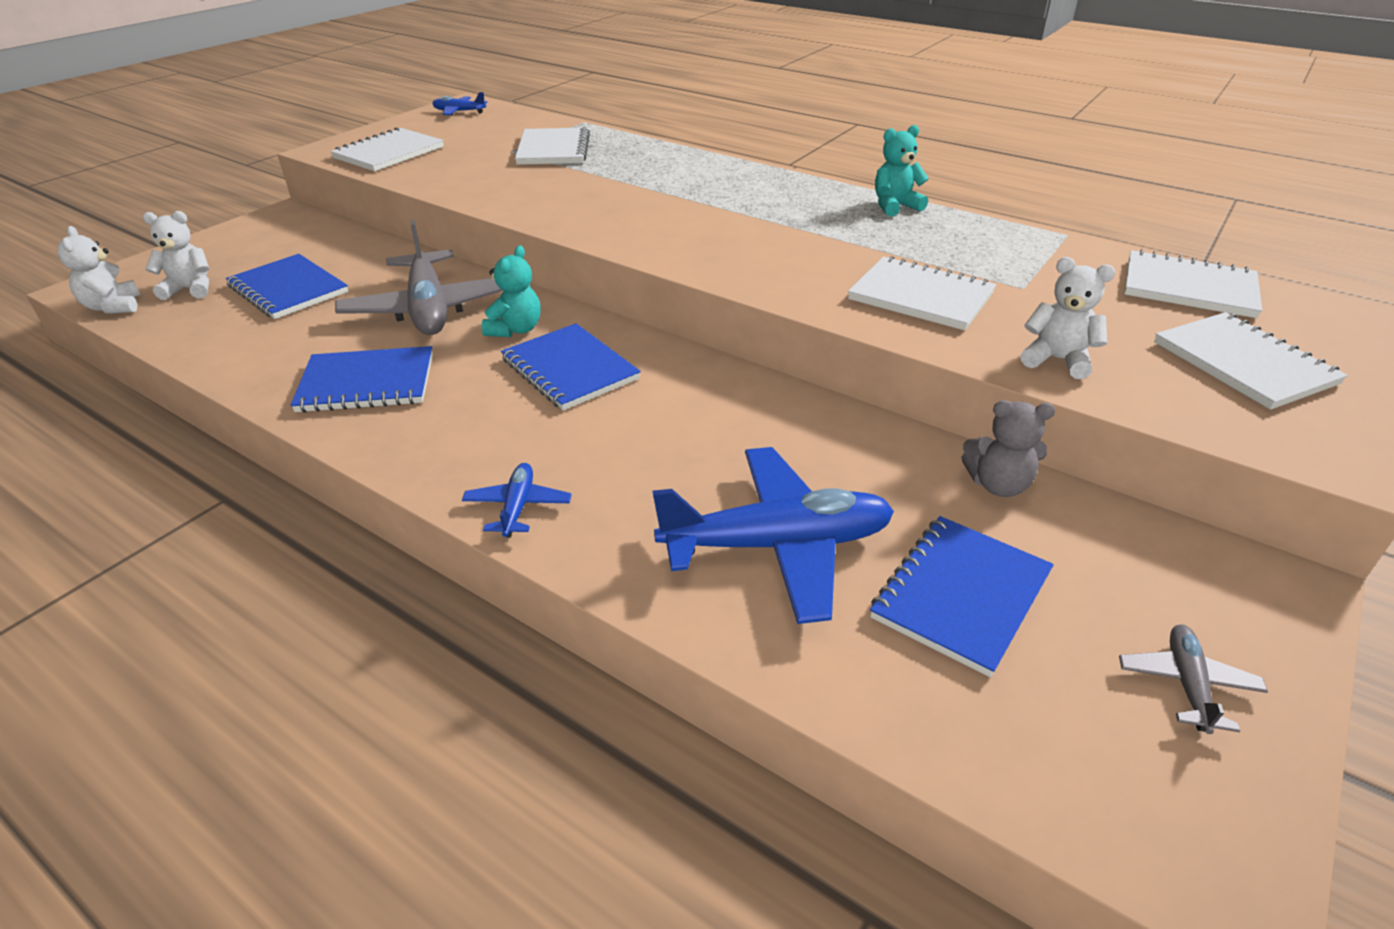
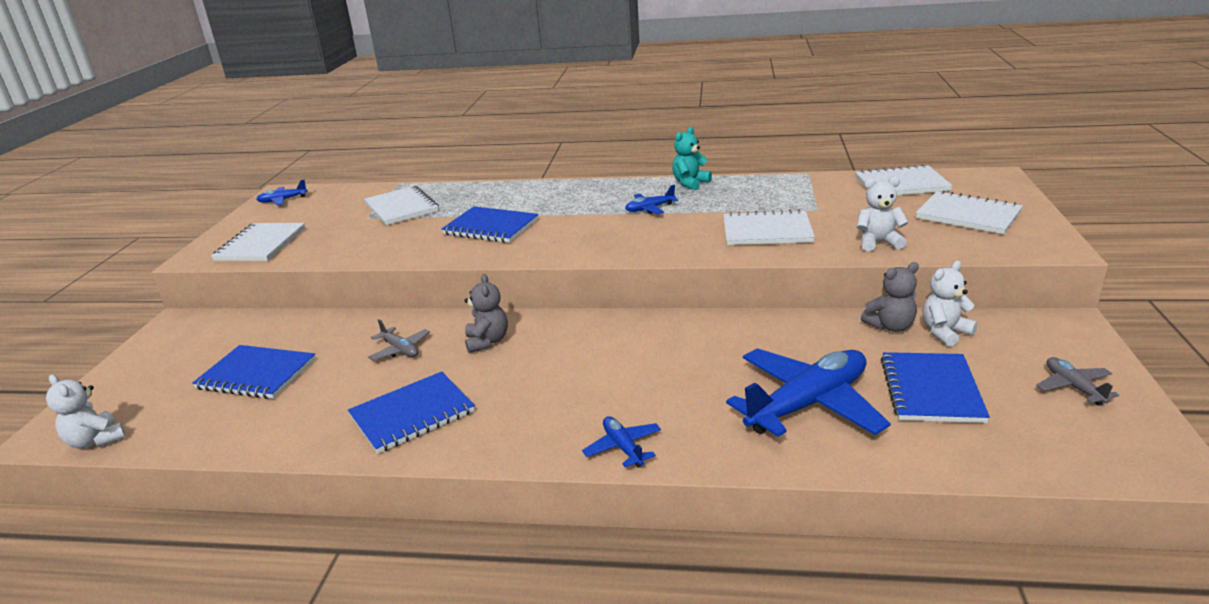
camera: 25 degrees left, 10 degrees down
(190, 289) = (159, 403): white teddy bear -> white teddy bear (944, 332)
(429, 309) = (400, 349): grey plane -> grey plane, size x0.46
(515, 329) = (487, 341): turquoise teddy bear -> grey teddy bear
(569, 369) = (558, 353): blue notebook -> blue notebook (491, 227)
(809, 225) = (650, 209): none -> blue plane

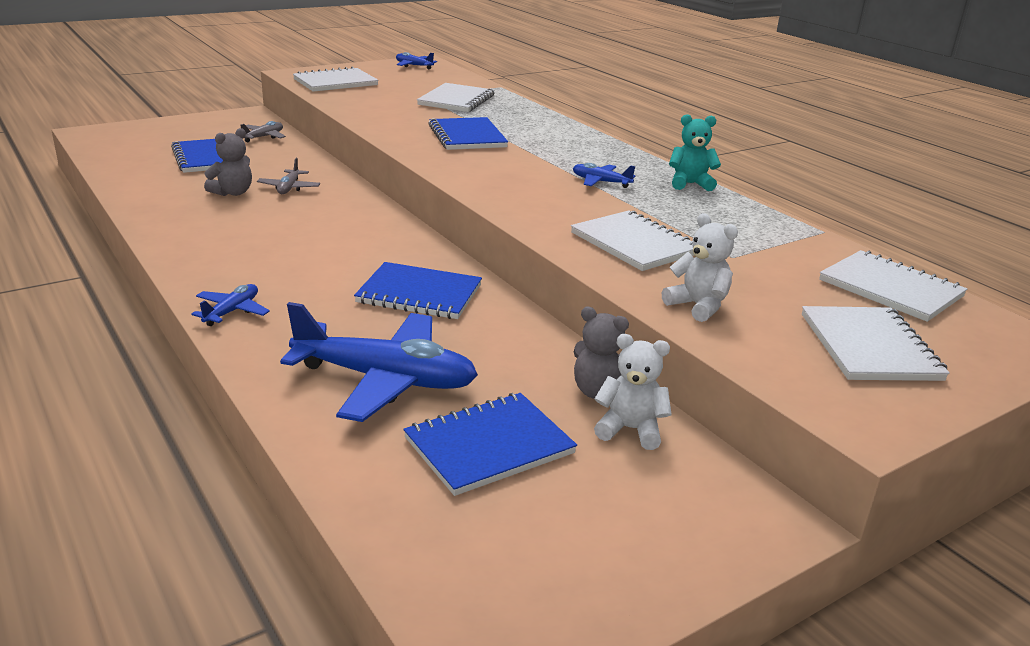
camera: 45 degrees right, 0 degrees up
(96, 441) = (94, 146): white teddy bear -> none
(412, 414) = (206, 221): blue notebook -> blue notebook (419, 294)
(487, 341) = (336, 213): grey teddy bear -> grey teddy bear (233, 193)
(1073, 387) = (607, 549): grey plane -> grey plane (263, 137)

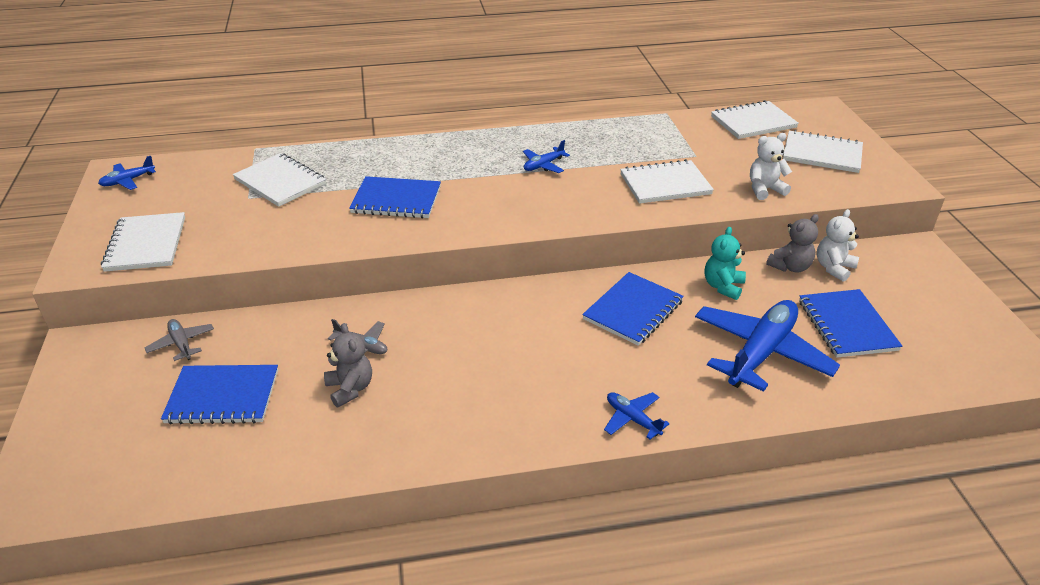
camera: 65 degrees left, 10 degrees up
(690, 184) = (565, 131): turquoise teddy bear -> turquoise teddy bear (723, 286)

